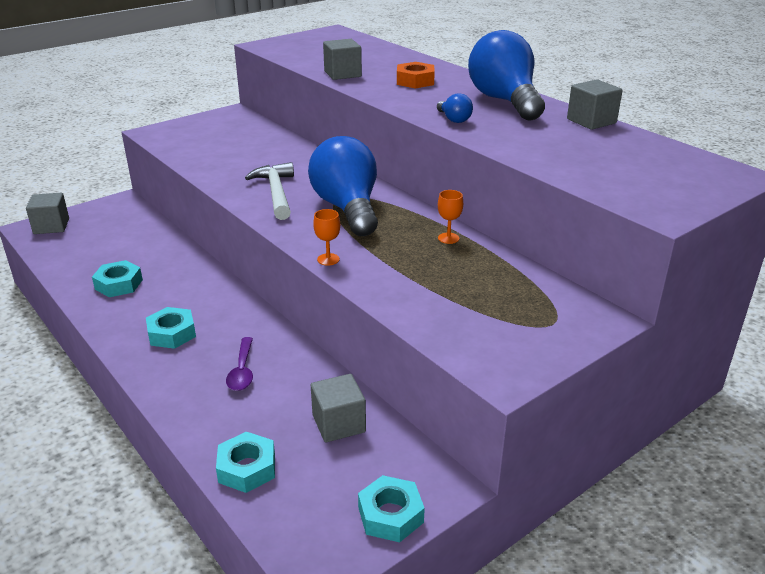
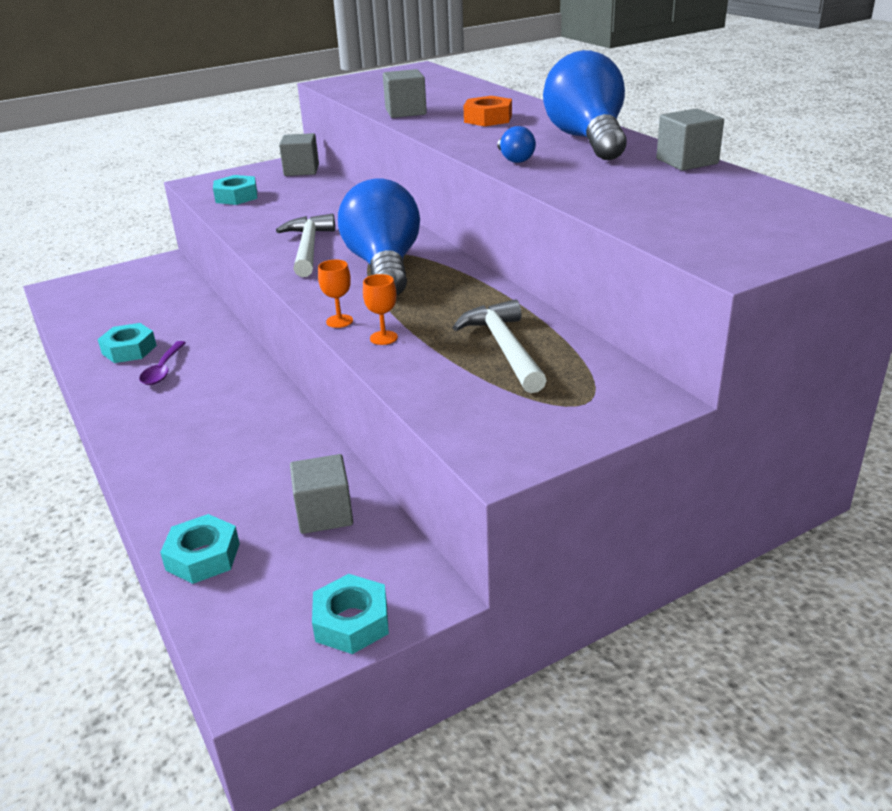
camera: 10 degrees right, 0 degrees up
(51, 226) = (79, 286): grey cube -> grey cube (301, 170)
(172, 333) = (169, 404): turquoise nut -> turquoise nut (236, 196)
(242, 371) = (233, 449): purple spoon -> purple spoon (163, 370)
(448, 238) = (492, 302): orange goblet -> orange goblet (383, 338)
(473, 279) = (504, 348): none -> white hammer

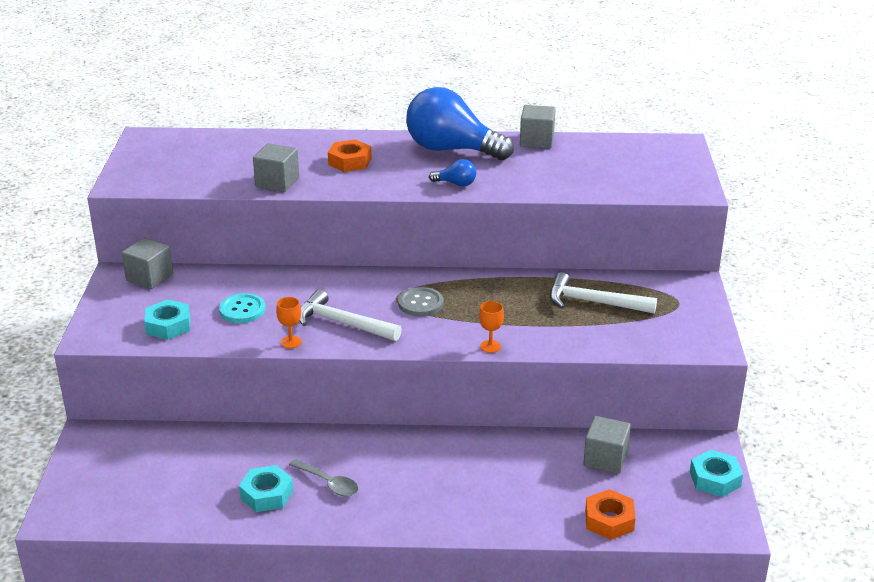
camera: 60 degrees left, 0 degrees up
(163, 370) = (328, 483): purple spoon -> grey spoon
(203, 556) = (609, 520): turquoise nut -> orange nut
(288, 209) = (242, 310): none -> turquoise button
(383, 338) = (534, 337): orange goblet -> orange goblet (291, 342)
(384, 266) = (420, 303): blue light bulb -> grey button

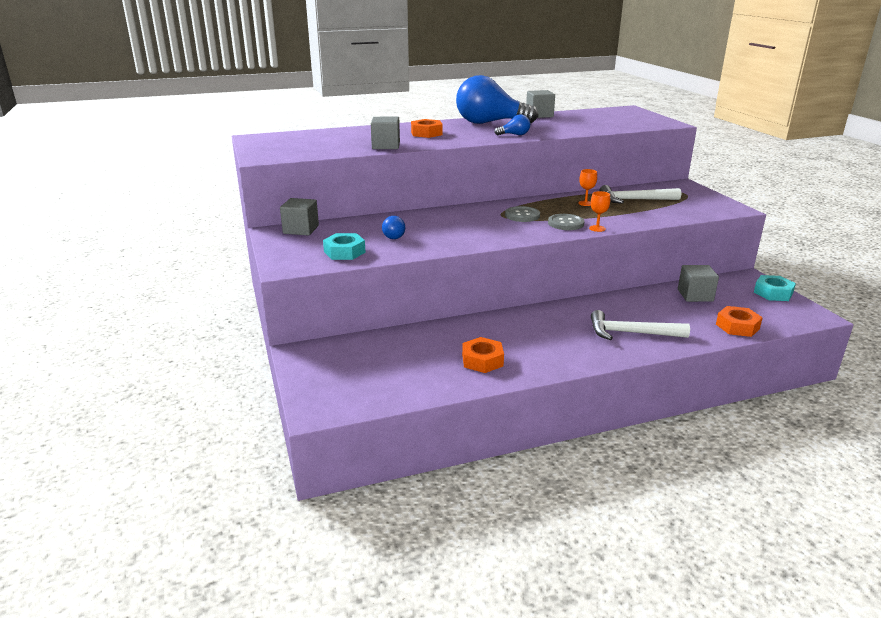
camera: 20 degrees left, 5 degrees down
(242, 310) = (395, 236): turquoise button -> blue light bulb
(266, 494) = (482, 360): turquoise nut -> orange nut
(291, 342) = (452, 247): orange goblet -> orange goblet (585, 203)
(328, 483) = (522, 344): grey spoon -> none
(342, 323) = (479, 232): white hammer -> white hammer (631, 333)
(460, 329) = (565, 223): none -> grey button

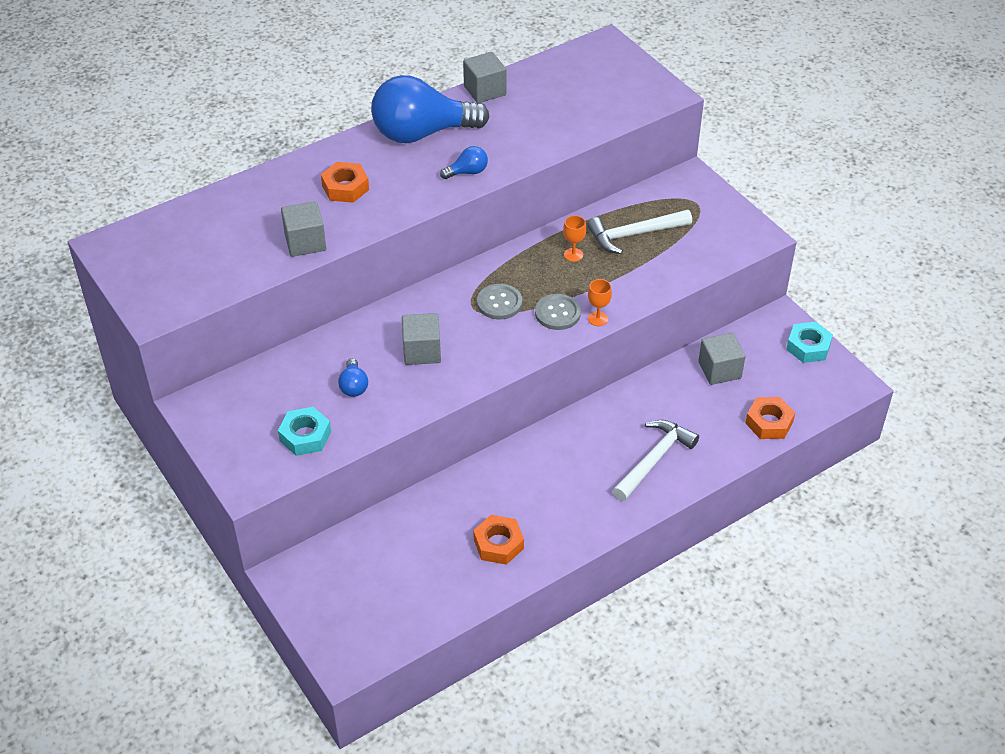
camera: 15 degrees left, 20 degrees up
(301, 229) = (226, 394): grey cube -> grey cube (422, 351)
(631, 333) = (654, 460): white hammer -> white hammer turned 135 degrees clockwise

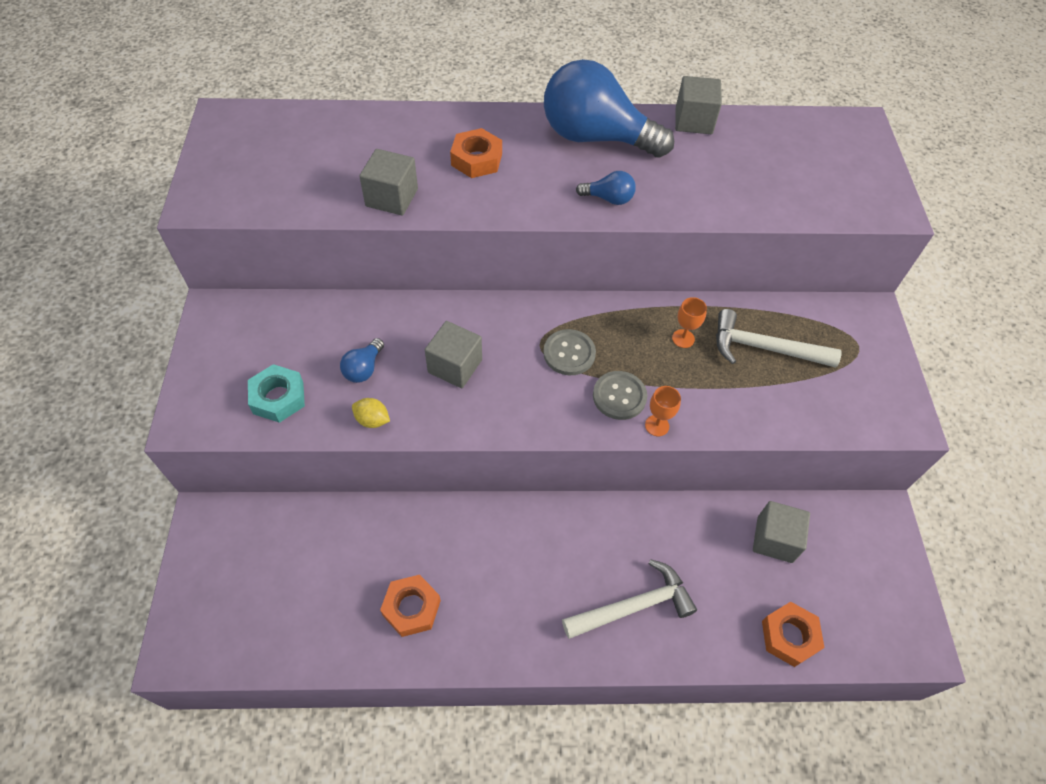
camera: 30 degrees right, 10 degrees up
(391, 414) = (372, 420): none -> yellow lemon
(808, 347) = (893, 567): turquoise nut -> none

